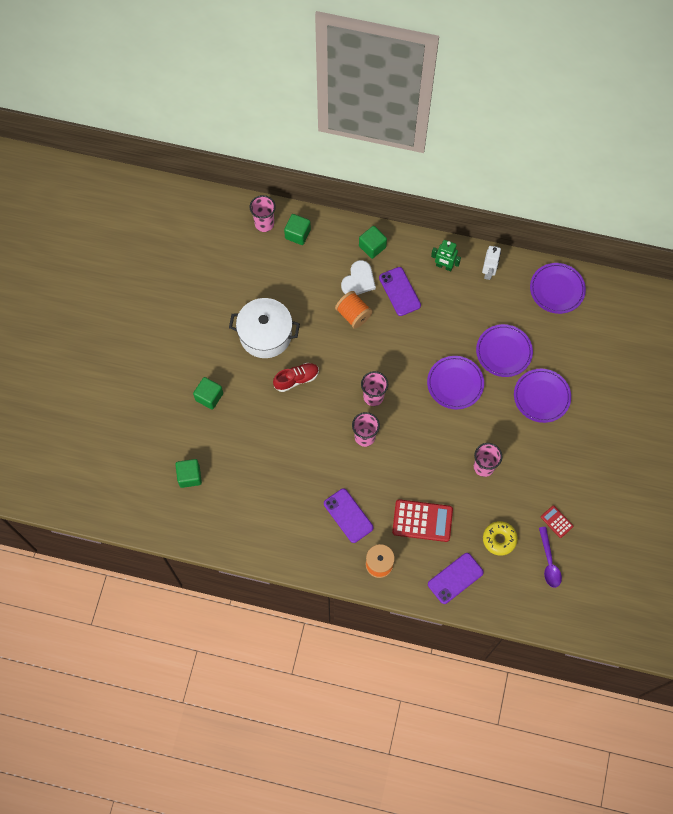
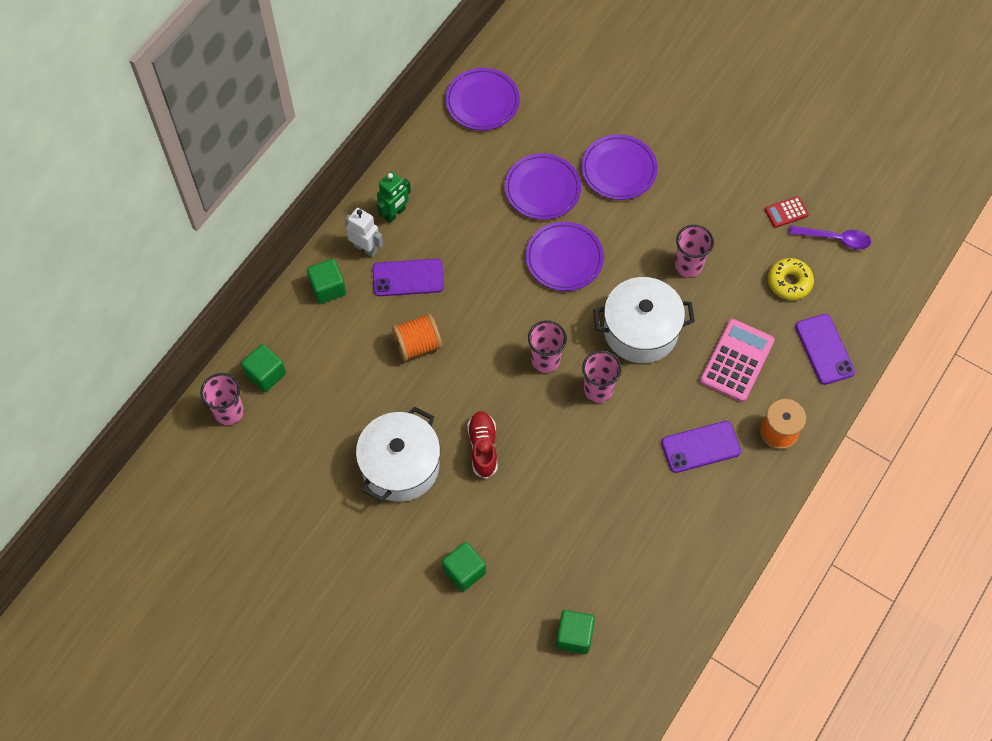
camera: 70 degrees left, 5 degrees down
(358, 280) = (370, 321): white heart -> none
(420, 450) = (640, 330): none -> white pot
(422, 521) = (736, 361): red calculator -> pink calculator
(488, 272) = (425, 167): white robot -> white robot (365, 248)

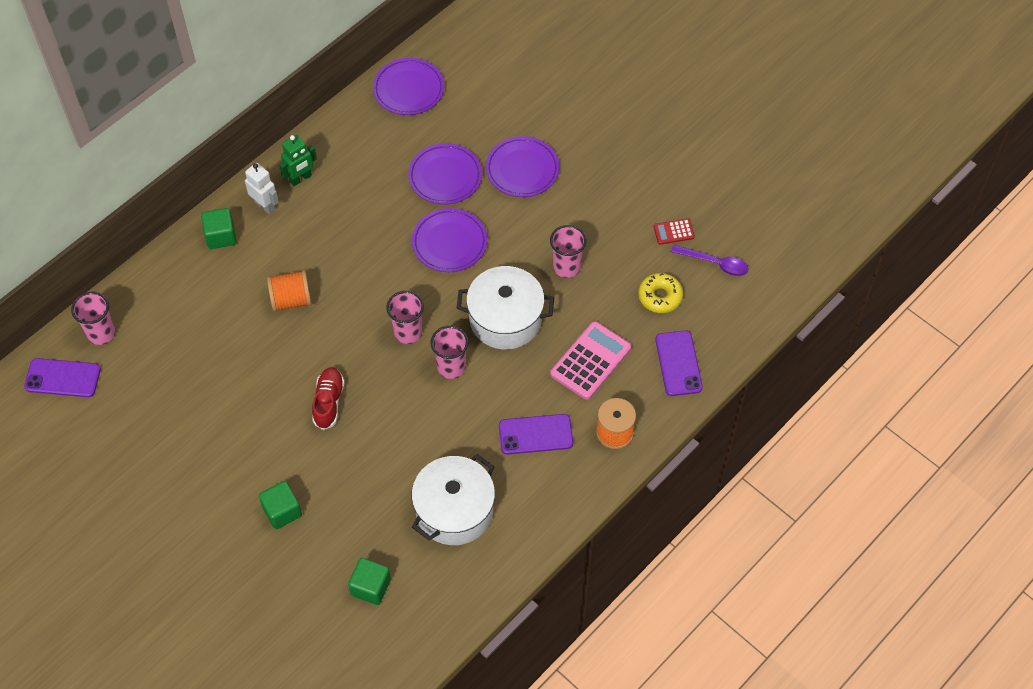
camera: 10 degrees right, 5 degrees down
(265, 374) = (143, 305): green cube -> none
(400, 466) = (247, 406): white pot -> white pot (454, 511)
(408, 278) = (298, 238): purple phone -> purple phone (63, 378)

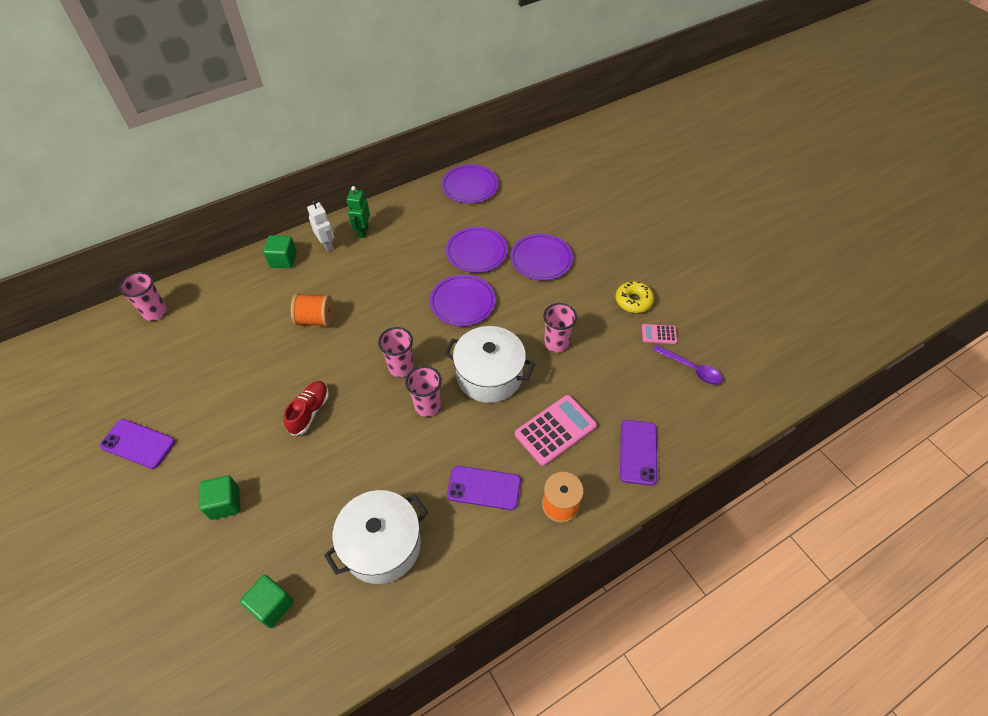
camera: 15 degrees right, 5 degrees down
(63, 378) = (106, 340): purple phone -> purple phone (138, 444)
(300, 178) = (362, 231): green robot -> green robot turned 120 degrees clockwise
(660, 297) = (634, 387): yellow donut -> yellow donut (633, 301)
(673, 232) = (659, 334): red calculator -> pink calculator

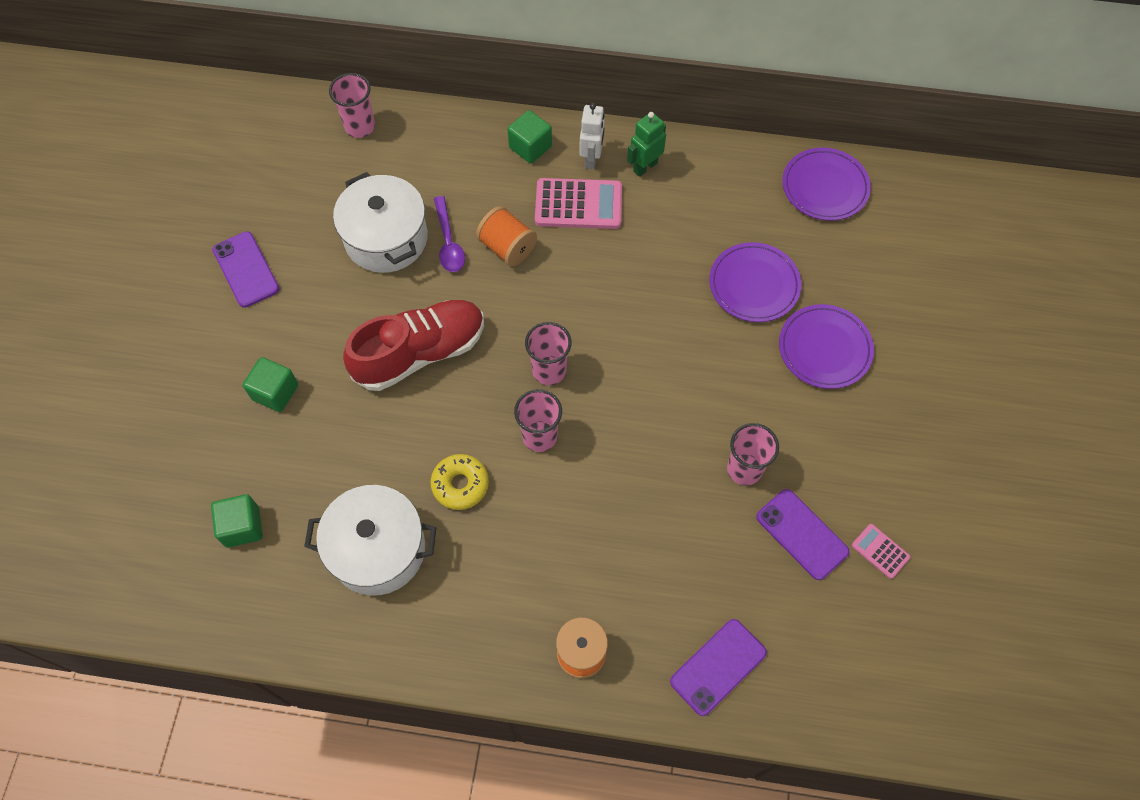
camera: 40 degrees right, 10 degrees up
(309, 412) = (420, 353): red shoe -> red shoe, size x1.80
(462, 302) = (681, 339): purple plate -> none
(484, 488) = (521, 571): purple phone -> purple phone (802, 534)
(489, 375) = (634, 451): white pot -> white pot (386, 238)
(555, 430) = (650, 569): pink calculator -> pink calculator (578, 204)
(633, 301) = (889, 486): yellow donut -> yellow donut (460, 484)
(691, 369) = (878, 623): purple spoon -> purple spoon (448, 242)

